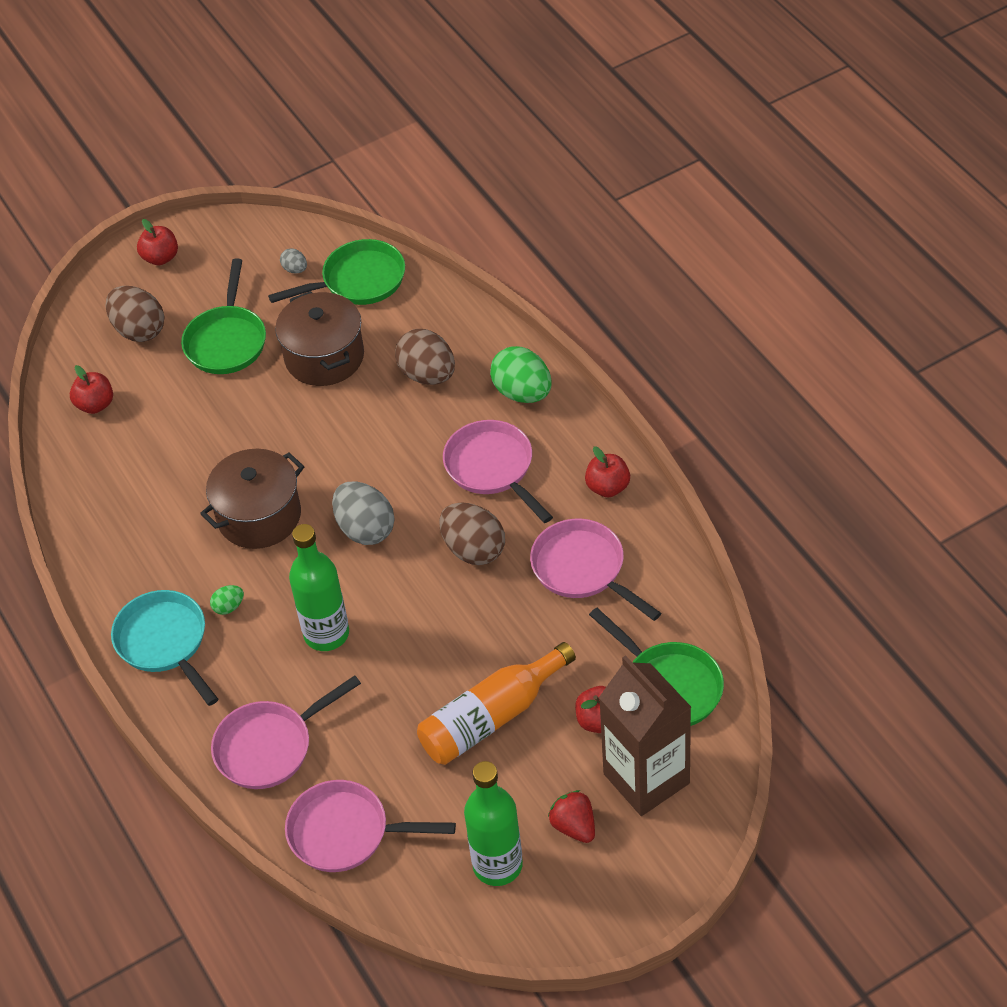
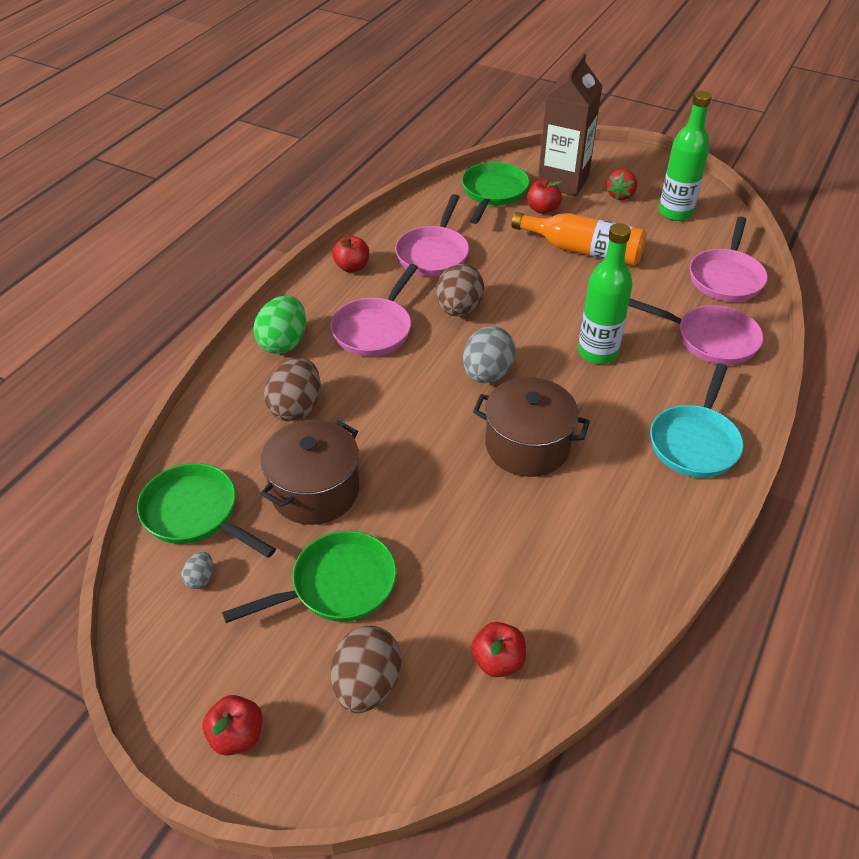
camera: 125 degrees left, 5 degrees down
(229, 607) = (627, 419): green egg -> none
(346, 832) = (726, 278): pink pan -> pink pan turned 45 degrees clockwise

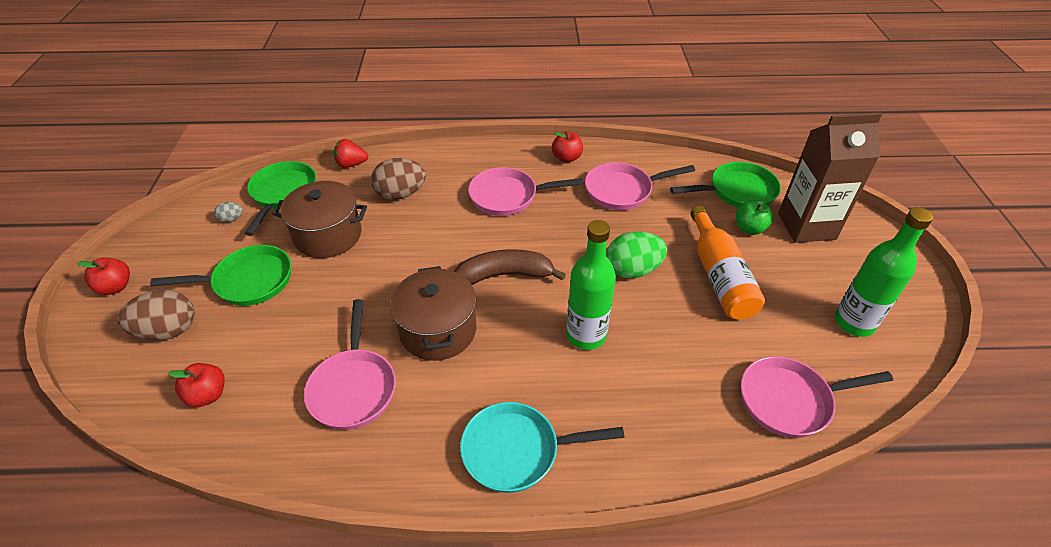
camera: 60 degrees right, 0 degrees up
(283, 343) = (460, 162): green egg -> green egg (633, 270)
(337, 585) = (248, 281): green pan -> green pan turned 45 degrees counterclockwise
(458, 309) = (568, 230): brown egg -> none
(487, 374) = (504, 275): grey egg -> brown banana
(542, 209) = (749, 228): red apple -> green apple
(620, 195) = (833, 272): red strawberry -> red strawberry (351, 164)
(711, 339) = (677, 418): pink pan -> pink pan (353, 387)

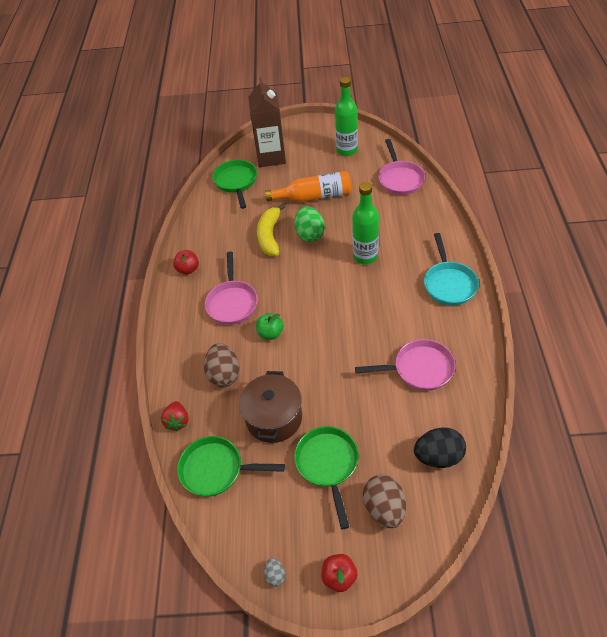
camera: 85 degrees left, 5 degrees up
(207, 395) = (438, 456): red apple -> black egg
(231, 219) = (250, 505): grey egg -> grey egg (275, 575)
(438, 330) = (368, 330): brown pot -> none
(504, 275) = (316, 298): brown banana -> none
(622, 190) = (230, 238): pink pan -> none
(628, 227) = (270, 236): none -> yellow banana
(749, 228) = (272, 180): green apple -> green apple (270, 333)

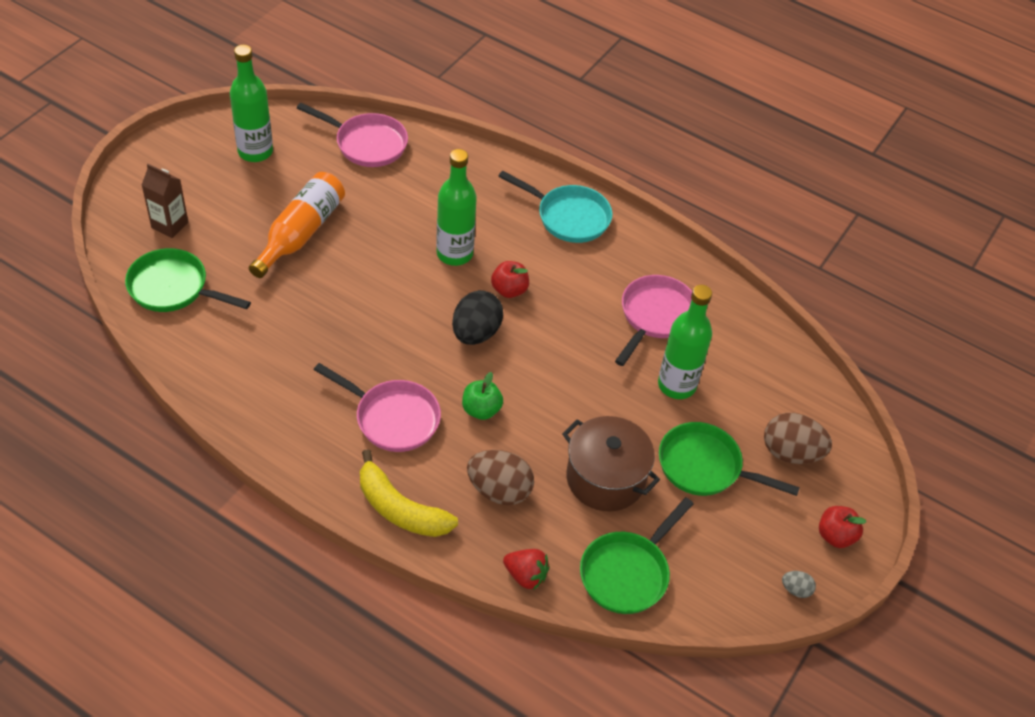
camera: 65 degrees left, 0 degrees up
(188, 269) = (282, 431): red apple -> red apple (509, 290)
(270, 236) = (319, 315): yellow banana -> yellow banana (400, 509)
(271, 157) = (170, 225): brown carton -> brown carton, size x0.56
(310, 234) = (362, 278): green egg -> none
(377, 412) = (676, 385): none -> green bottle
(438, 456) = (768, 373): black egg -> black egg (476, 333)

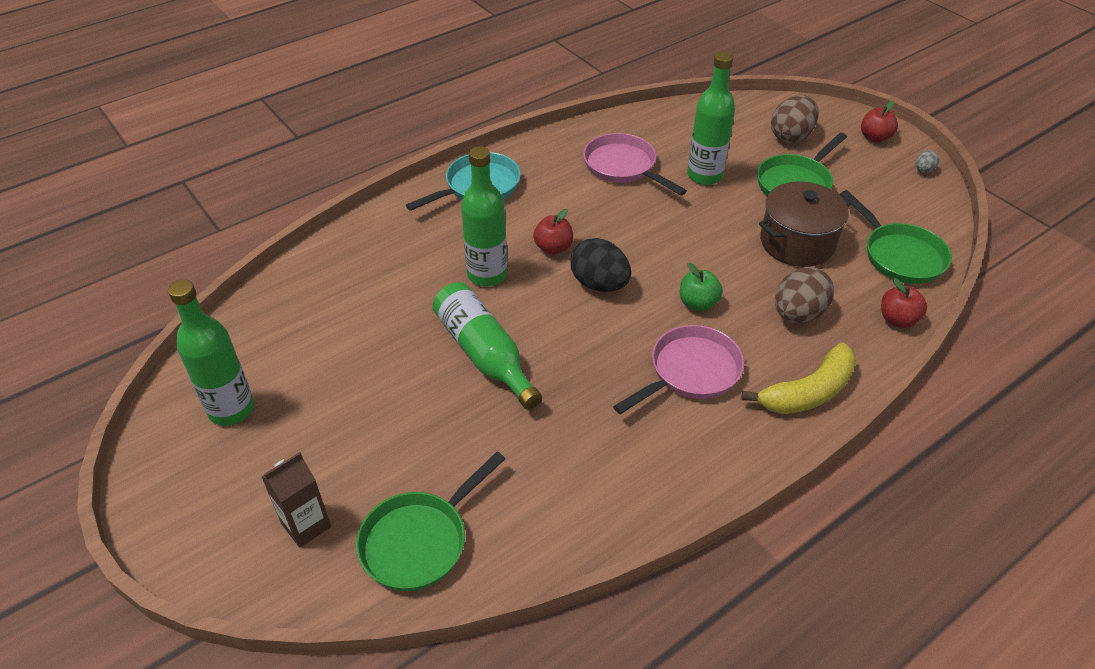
camera: 65 degrees left, 5 degrees down
(300, 233) = (392, 393): orange bottle -> none
(361, 276) = (484, 354): none -> green bottle
(367, 144) = (286, 305): pink pan -> none
(526, 576) = (897, 319): red strawberry -> red apple

